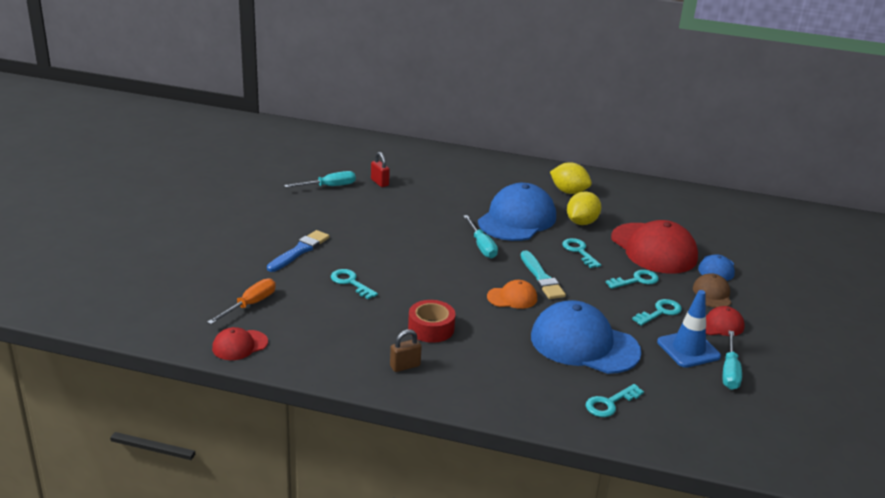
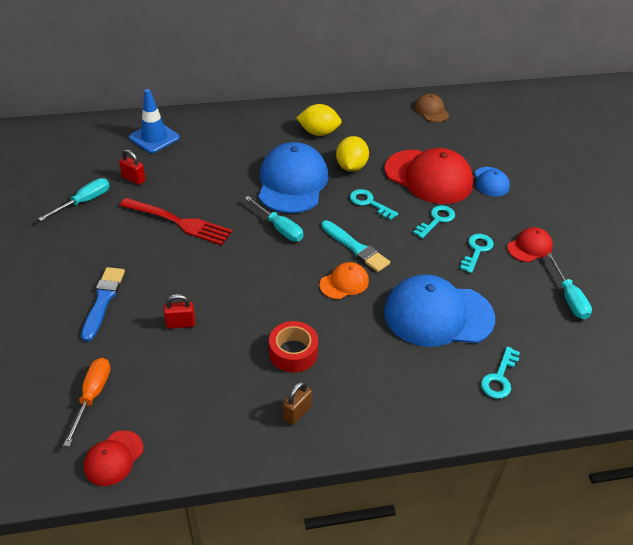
camera: 25 degrees left, 15 degrees up
(350, 282) = (180, 323): turquoise key -> red padlock
(396, 219) = (178, 222): none -> red fork
(688, 349) = (523, 285): blue traffic cone -> blue traffic cone (154, 138)
(712, 294) = (504, 213): brown cap -> brown cap (431, 110)

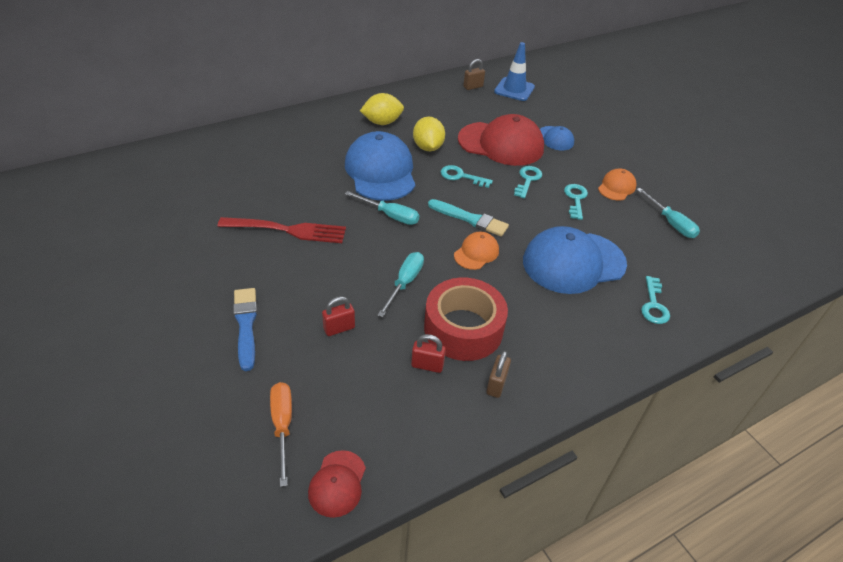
camera: 20 degrees left, 0 degrees up
(84, 202) = (176, 230): turquoise screwdriver -> turquoise screwdriver (405, 283)
(134, 179) = (219, 198): red padlock -> red padlock (427, 365)
(154, 138) = (221, 154): blue traffic cone -> blue traffic cone (514, 89)
(293, 352) = (463, 329): red tape -> red tape, size x1.60
(431, 110) = (473, 87): brown cap -> brown padlock
(529, 247) = (616, 187): red cap -> orange cap

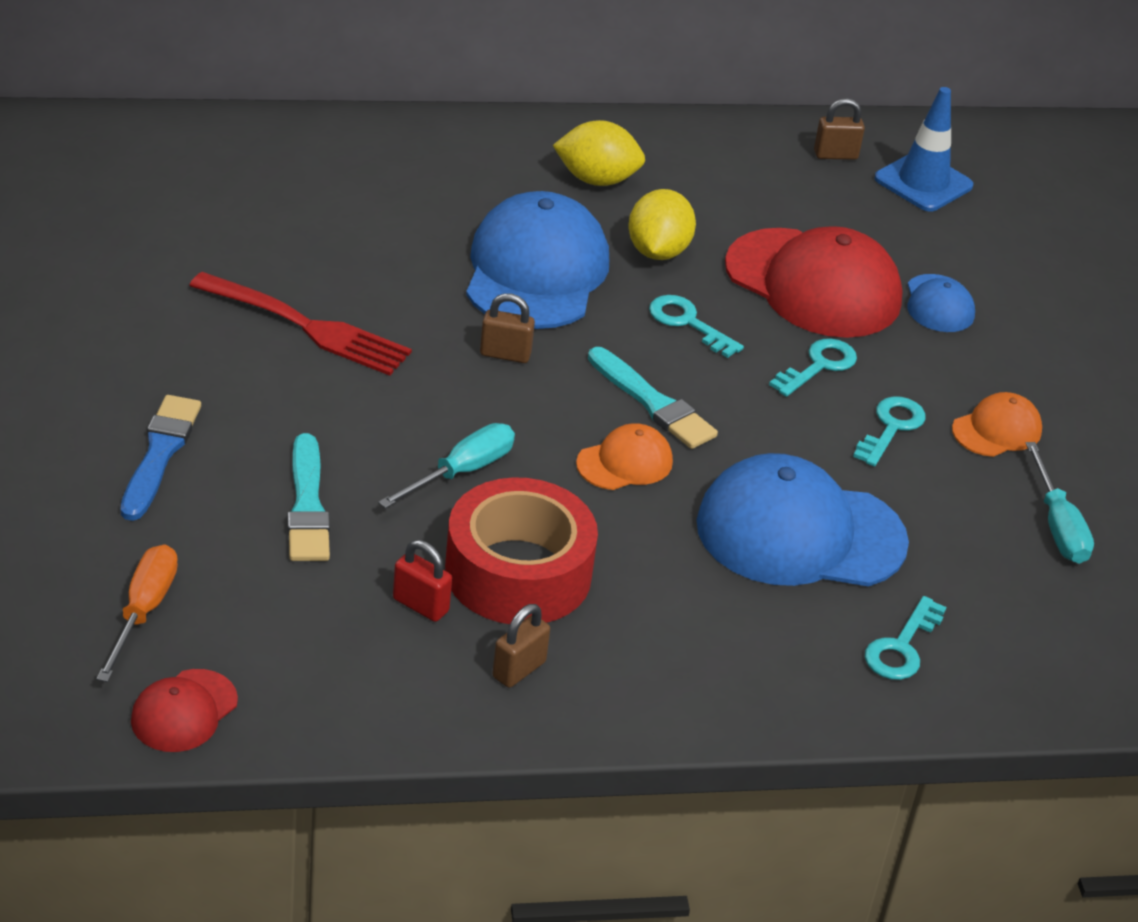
camera: 20 degrees right, 5 degrees down
(339, 328) = (307, 506): red padlock -> turquoise brush
(390, 215) = (505, 354): turquoise screwdriver -> brown padlock

